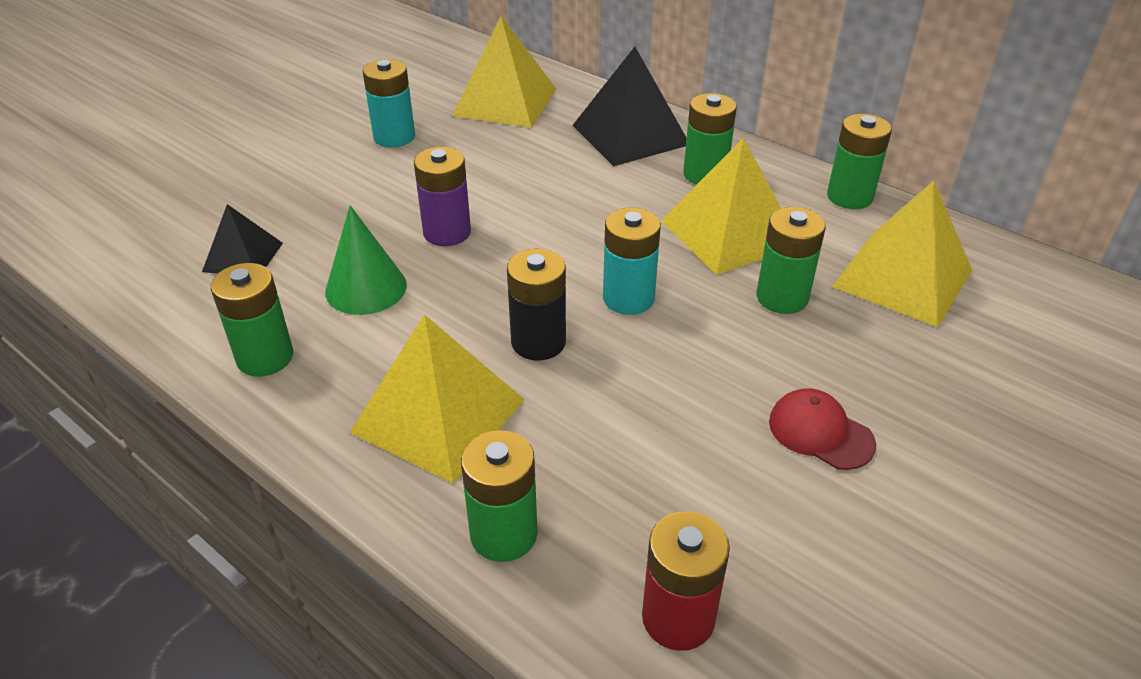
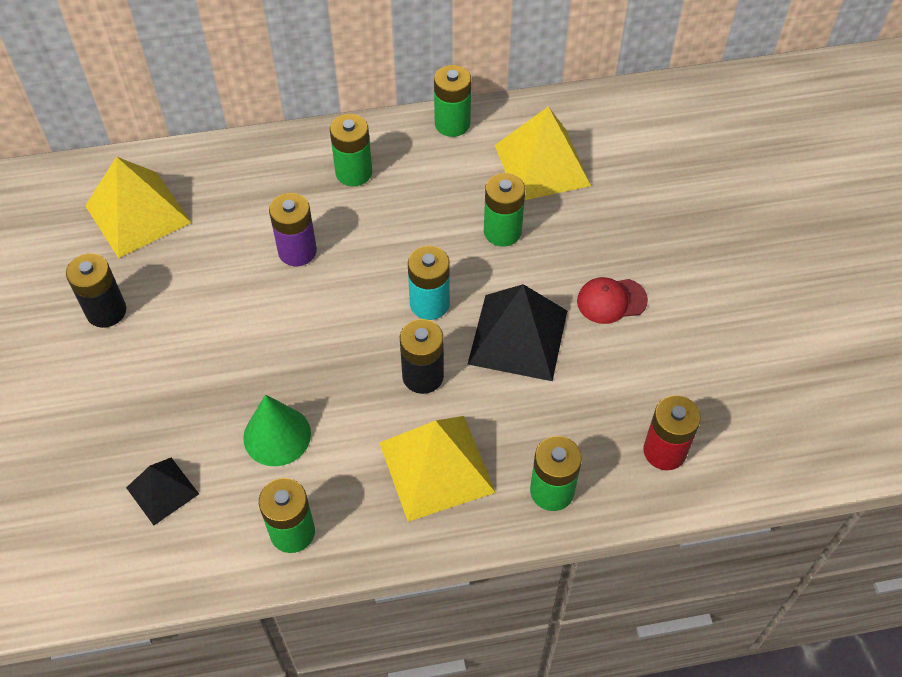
camera: 50 degrees left, 15 degrees up
(394, 137) = (106, 311): turquoise battery -> black battery
(447, 232) = (264, 353): purple battery -> purple battery (297, 251)
(630, 135) = (265, 175): black pyramid -> black pyramid (518, 337)
(729, 232) = (422, 208): yellow pyramid -> none

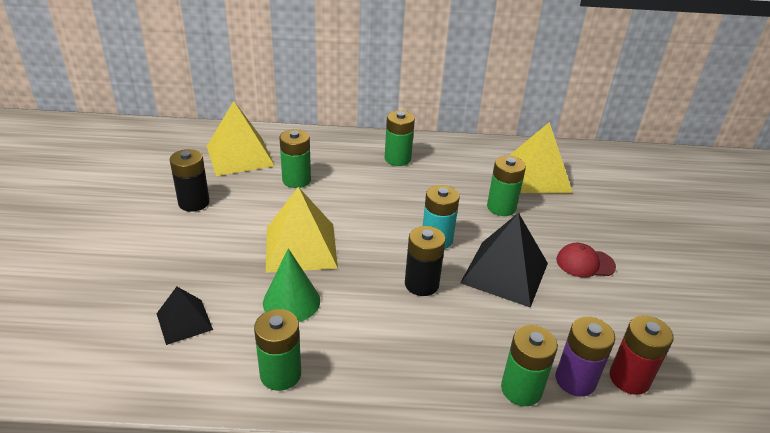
camera: 10 degrees right, 20 degrees down
(297, 251) = (344, 193): purple battery -> purple battery (575, 380)
(436, 467) = (419, 350): yellow pyramid -> yellow pyramid (300, 247)
(452, 124) = (473, 145): green battery -> green battery (296, 180)

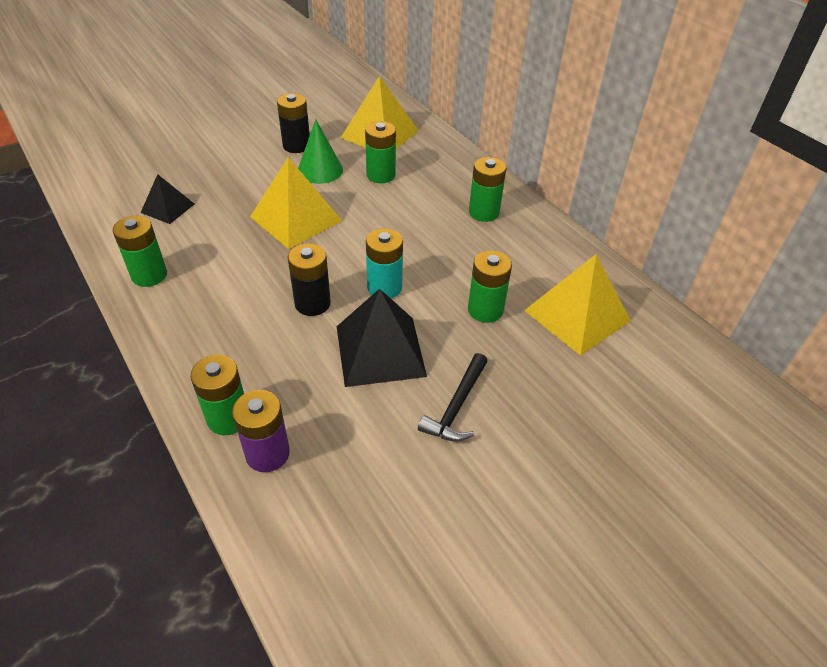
camera: 55 degrees right, 10 degrees up
(291, 301) = (228, 244): green cone -> green cone (320, 170)
(585, 263) = (456, 406): red cap -> black hammer
(629, 378) = (301, 497): red battery -> none

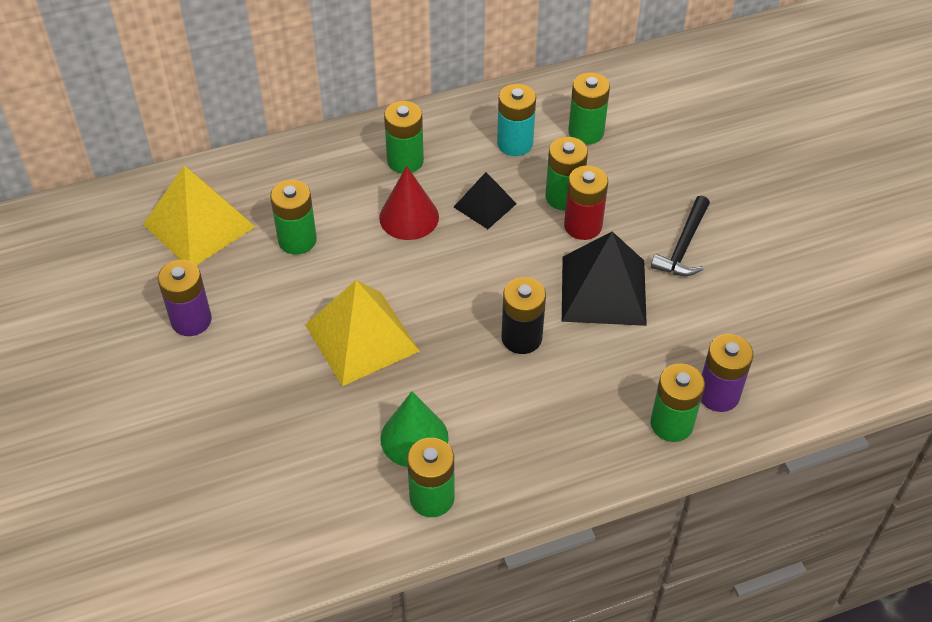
camera: 75 degrees left, 5 degrees up
(167, 208) = (292, 479): black pyramid -> black pyramid (485, 205)
(296, 146) = (191, 320): black battery -> purple battery
(320, 170) = (262, 301): green cone -> green cone (414, 438)
(384, 287) = (511, 271): turquoise battery -> turquoise battery (515, 143)
(424, 223) = (409, 217): none -> red cone
(454, 327) = (583, 226): none -> red battery
(456, 406) = (683, 246): black hammer -> black hammer turned 75 degrees clockwise
(577, 315) = (586, 132): yellow pyramid -> green battery

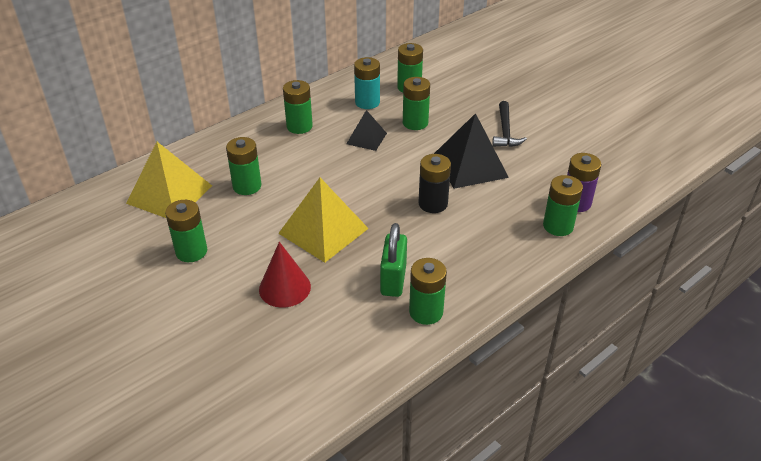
camera: 20 degrees left, 10 degrees down
(191, 320) = (191, 251): purple battery -> green battery
(409, 217) = (319, 156): red cone -> red cone (284, 288)
(414, 438) = (393, 279): green cone -> green padlock
(583, 226) = (436, 135): red battery -> none

